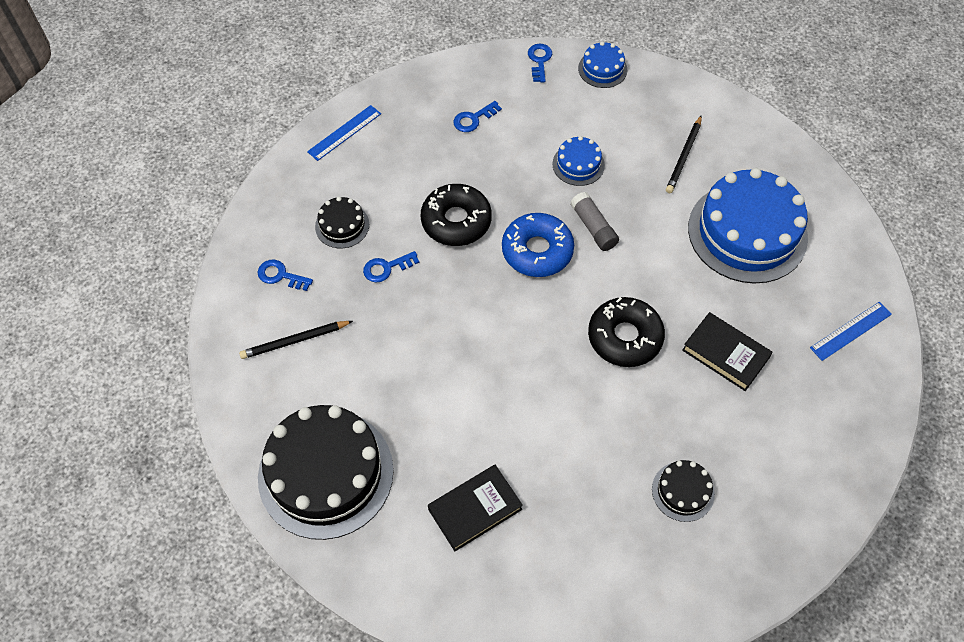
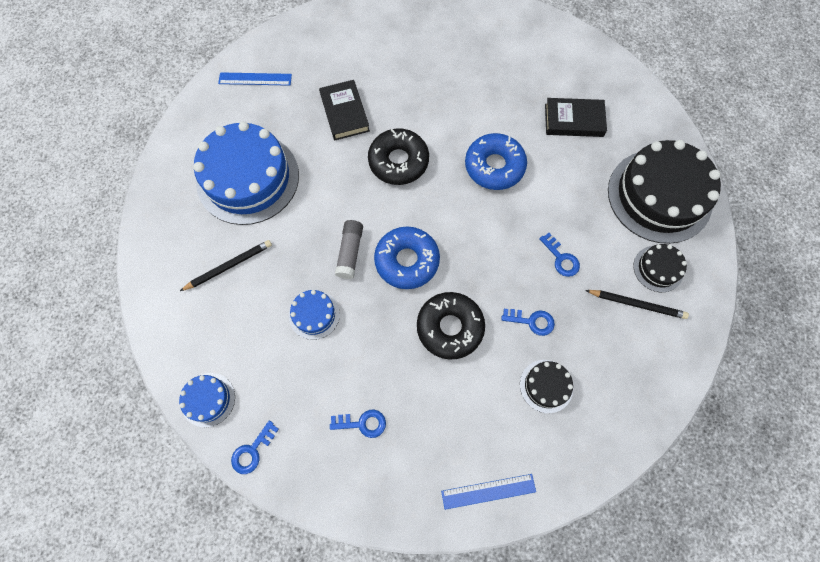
camera: 145 degrees left, 10 degrees up
(280, 275) = (622, 370): blue key -> blue key (561, 258)
(524, 394) = (494, 166): none -> blue donut
(683, 491) = (442, 59): black cake -> black cake (658, 268)

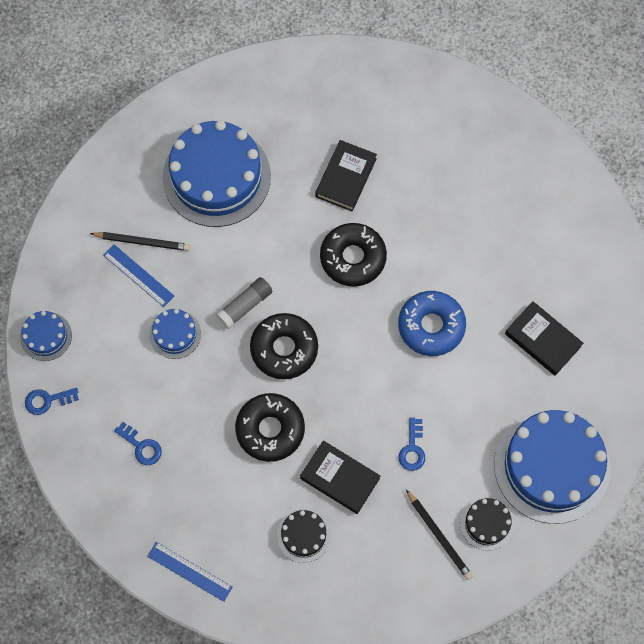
camera: 40 degrees right, 0 degrees up
(255, 79) = (296, 87): blue ruler -> blue ruler (138, 275)
(407, 261) = (284, 349): blue donut -> black donut
(532, 321) = (340, 478): blue key -> black book
(659, 196) = (552, 466): black cake -> blue cake

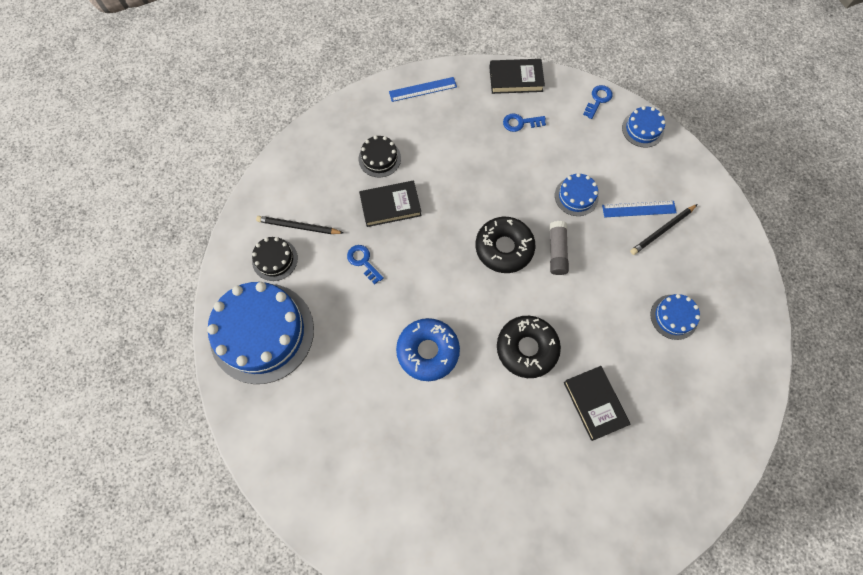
camera: 135 degrees right, 0 degrees up
(216, 177) = (674, 317): blue cake -> blue cake, size x0.46
(270, 429) = (460, 195): black donut -> none
(542, 340) = (342, 415): black book -> black book (516, 79)

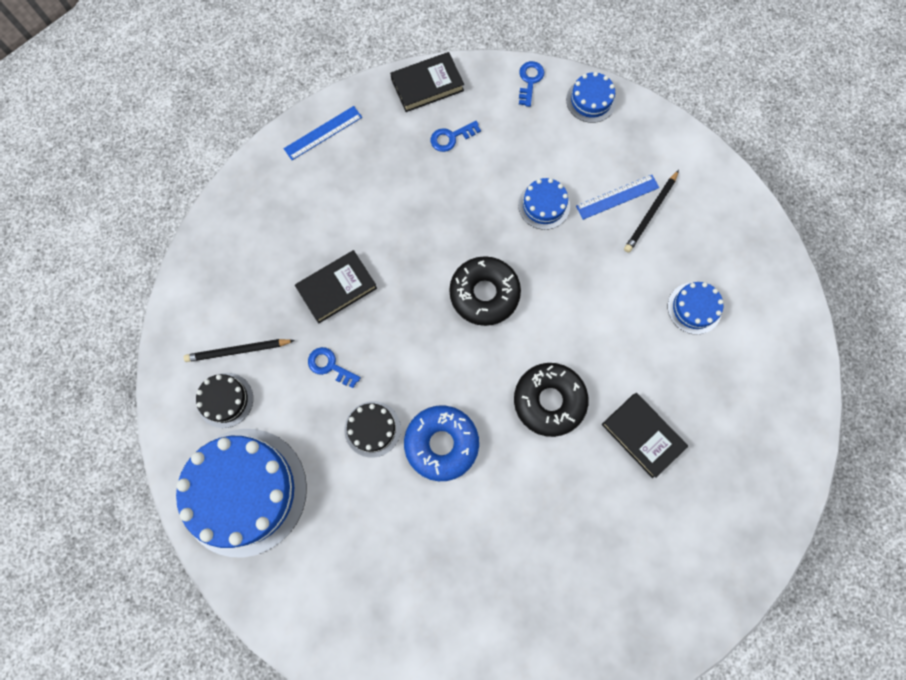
camera: 20 degrees left, 5 degrees up
(379, 158) = (303, 235): black cake -> black cake (372, 429)
(557, 251) = (544, 277): grey glue stick -> none

